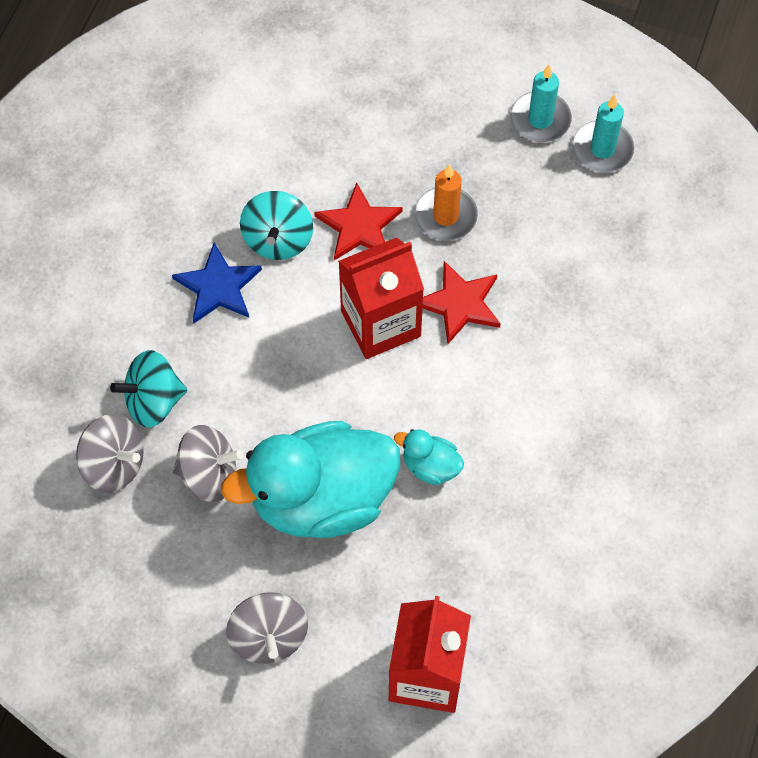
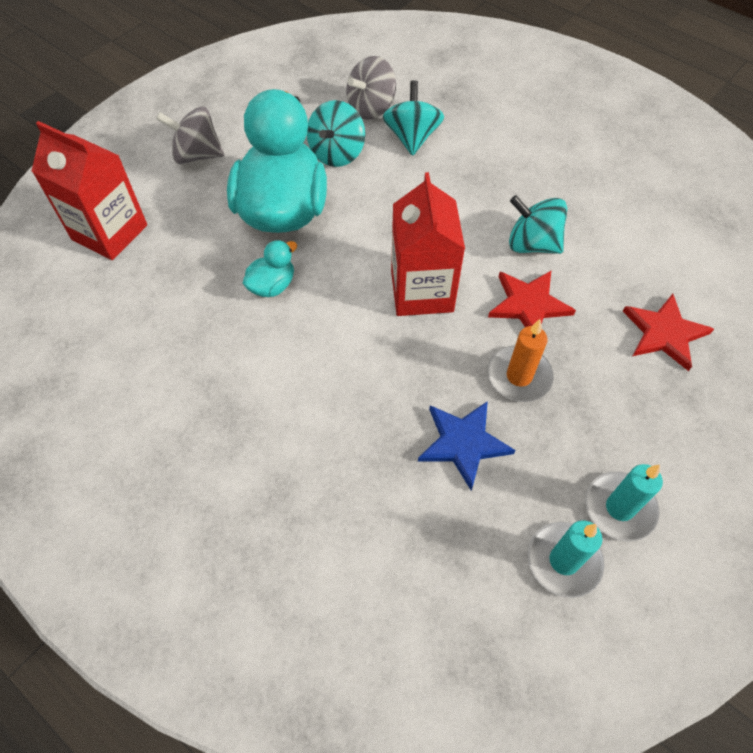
camera: 110 degrees right, 5 degrees down
(209, 475) = (337, 153): grey spinning top -> turquoise spinning top
(218, 287) = (498, 195): blue star -> blue star (463, 443)
(460, 303) = (418, 357): red star -> red star (664, 333)

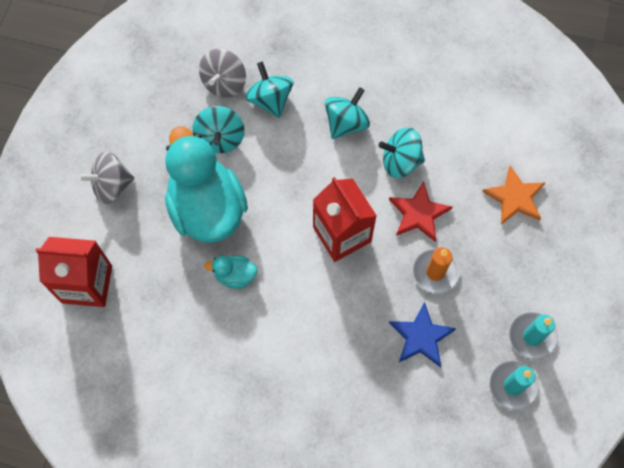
camera: 25 degrees left, 10 degrees up
(272, 285) = (235, 276): turquoise duck -> turquoise duck turned 105 degrees counterclockwise
(486, 186) = (346, 123): none -> turquoise spinning top
(664, 333) = (515, 197): red star -> orange star

